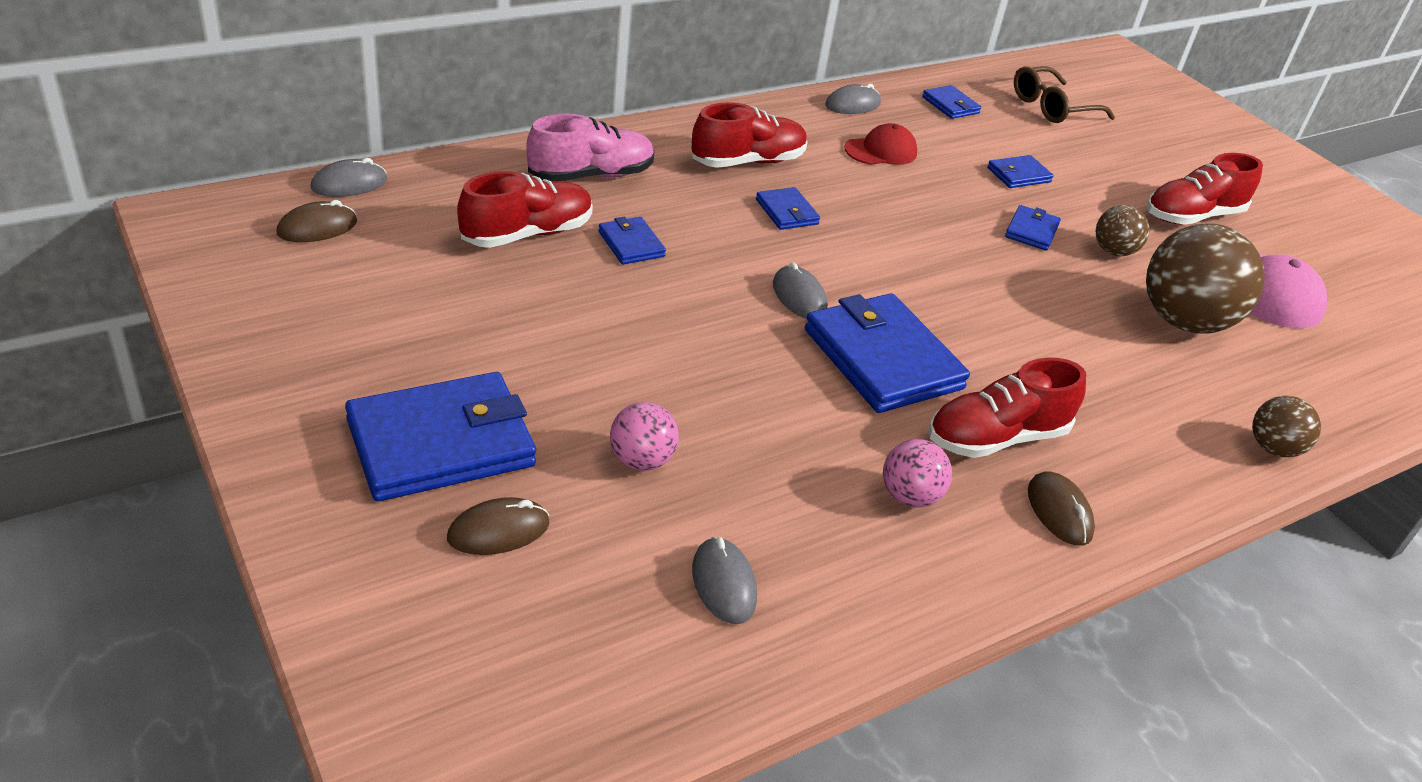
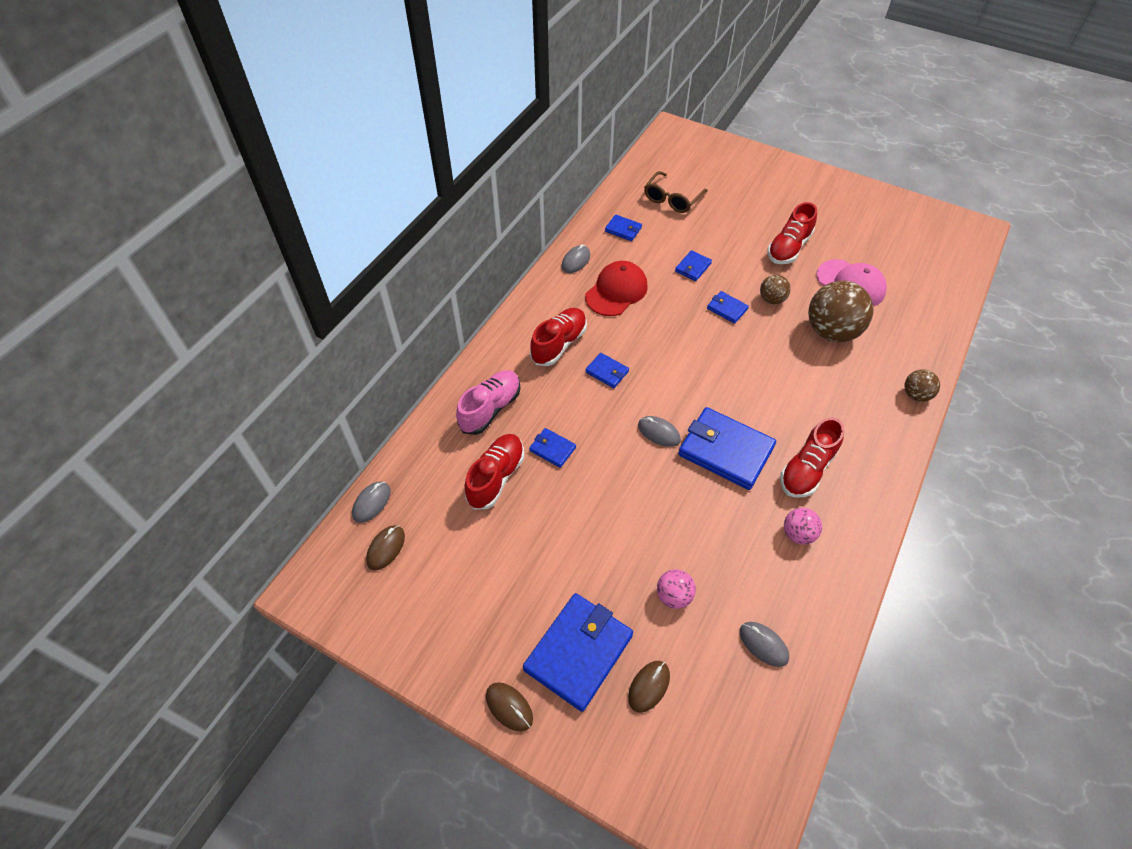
camera: 25 degrees left, 15 degrees up
(881, 151) = (616, 291): red cap -> red cap, size x1.51
(1031, 231) = (727, 309): blue wallet -> blue wallet turned 45 degrees counterclockwise
(1059, 512) = (861, 498): brown mouse -> brown mouse (509, 707)

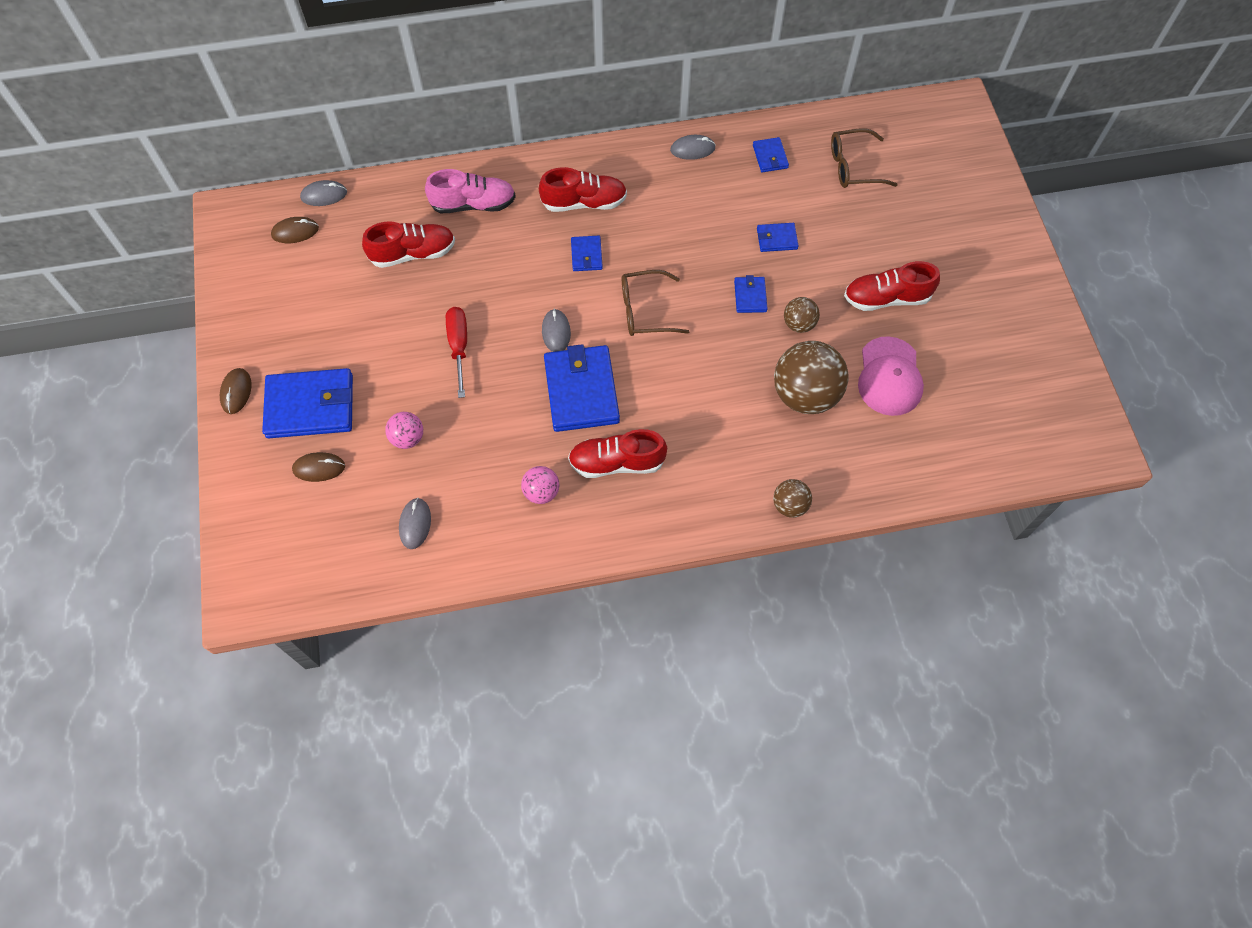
camera: 50 degrees right, 10 degrees up
(552, 449) = (472, 271): blue wallet -> none
(616, 291) = (686, 202): red cap -> none
(616, 503) = (459, 347): none -> red screwdriver
(687, 370) = (645, 310): none -> brown glasses

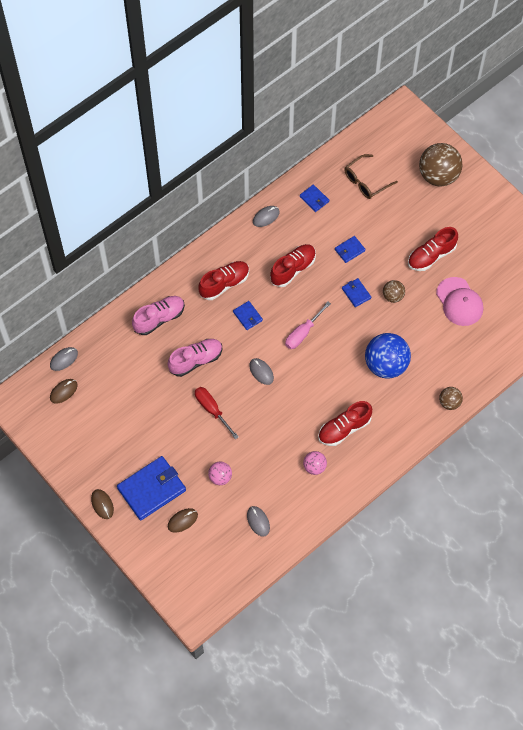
camera: 30 degrees left, 0 degrees up
(413, 253) = (145, 368): red shoe -> red shoe (293, 269)
(482, 276) = (196, 360): none -> pink shoe
(581, 391) = (298, 399): blue wallet -> none
(645, 310) = (303, 333): brown glasses -> pink screwdriver
(731, 408) = (386, 365): none -> blue ball
(805, 395) = (421, 336): brown ball -> brown ball (438, 176)

